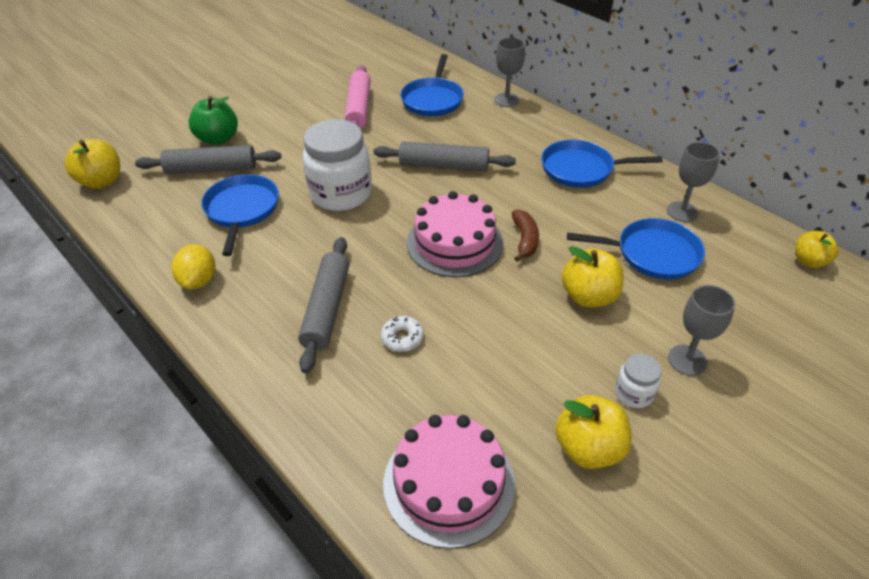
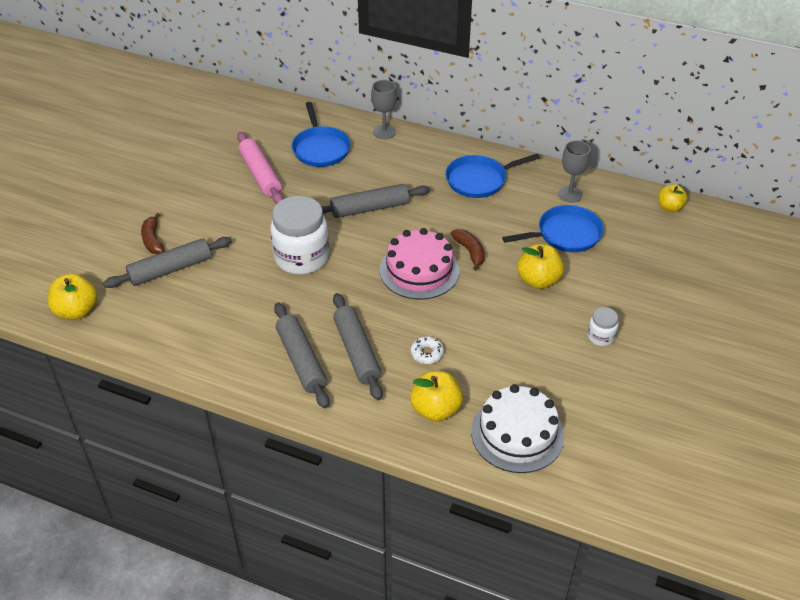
camera: 25 degrees left, 0 degrees up
(199, 280) = (239, 364): yellow lemon -> none
(218, 139) = (153, 240): green apple -> brown banana
(242, 210) = (227, 297): blue pan -> none
(262, 298) = (301, 360): none -> grey rolling pin
(449, 483) = (517, 433): pink cake -> white cake
(588, 448) = (590, 381): yellow apple -> yellow apple (435, 409)
(687, 360) = (623, 303): grey goblet -> none

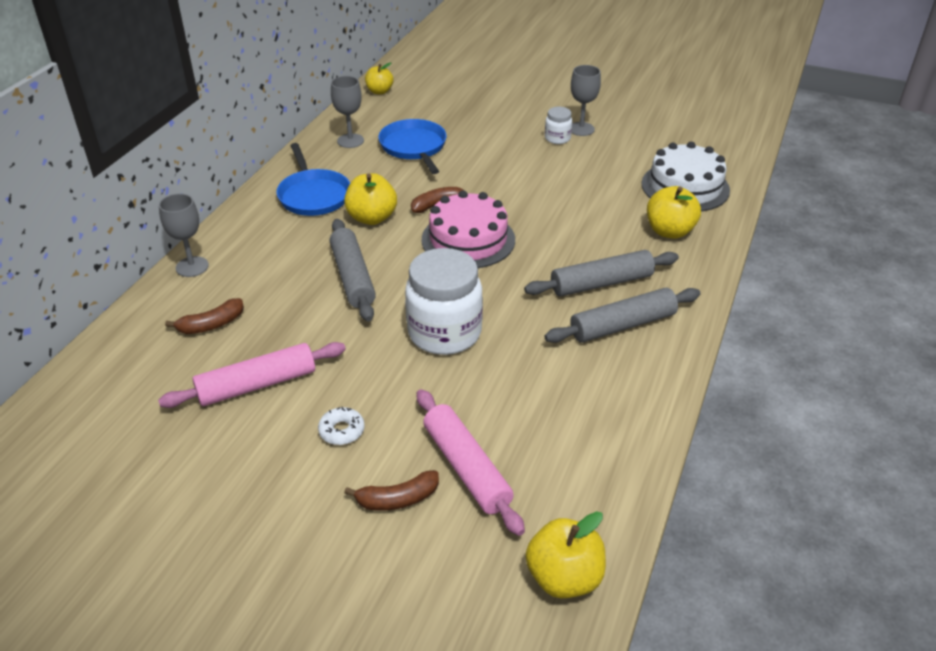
camera: 90 degrees left, 5 degrees down
(170, 269) = (466, 468): grey rolling pin -> pink rolling pin
(320, 149) = (211, 325): blue pan -> brown banana
(427, 353) = (595, 236): white donut -> white donut (342, 431)
(538, 280) = (483, 166): yellow apple -> yellow apple (372, 218)
(624, 357) = (581, 129): none -> grey goblet

